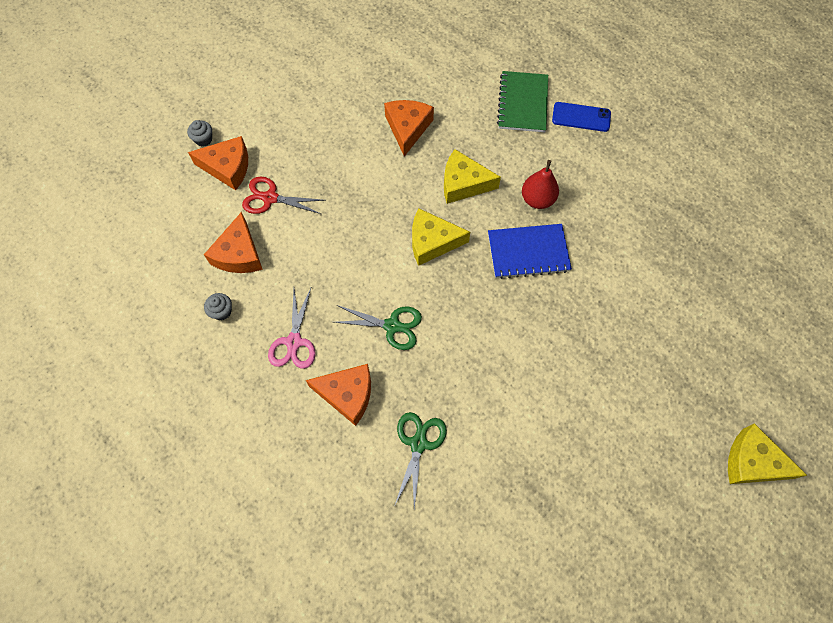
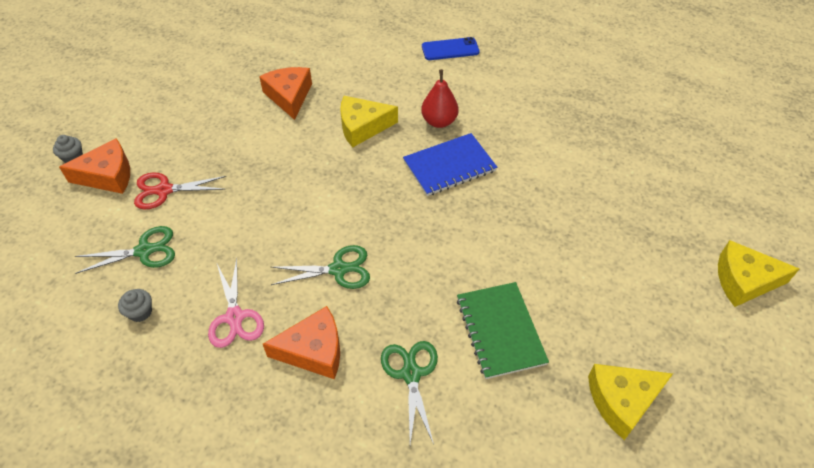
camera: 20 degrees left, 15 degrees down
(239, 254) = (144, 251): orange cheese -> green scissors
(432, 242) = (351, 183): yellow cheese -> yellow cheese (622, 401)
(522, 103) = (392, 51): green notebook -> green notebook (500, 331)

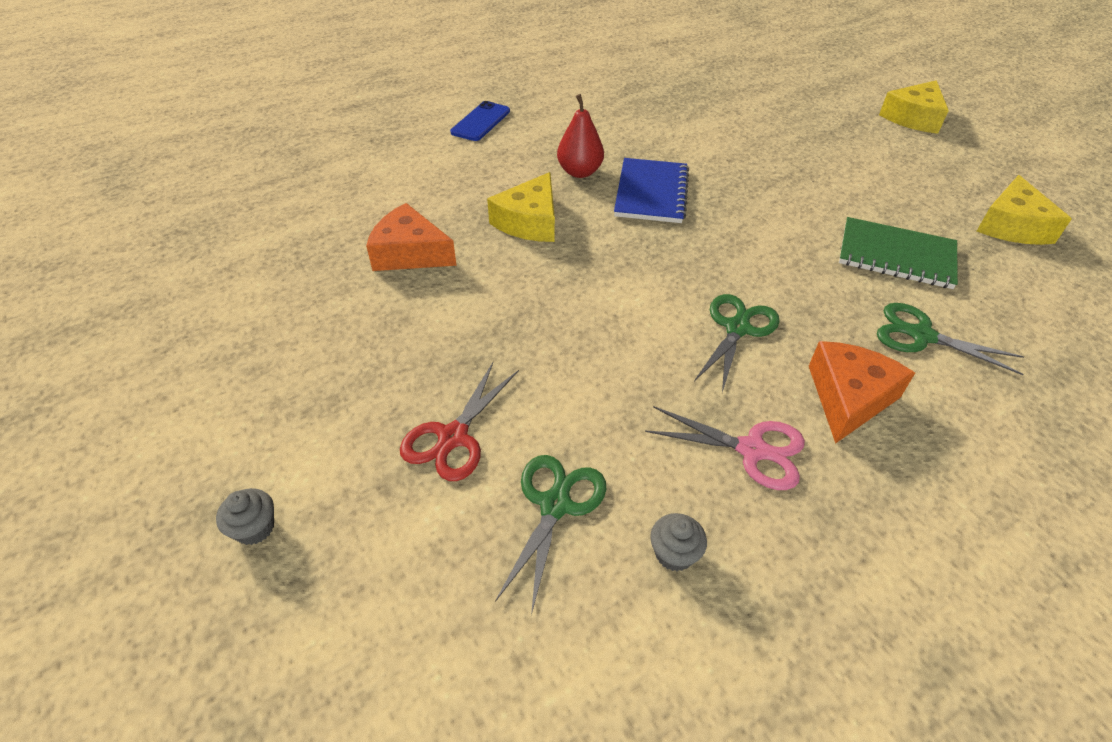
camera: 55 degrees left, 5 degrees down
(108, 175) = (350, 494): orange cheese -> none

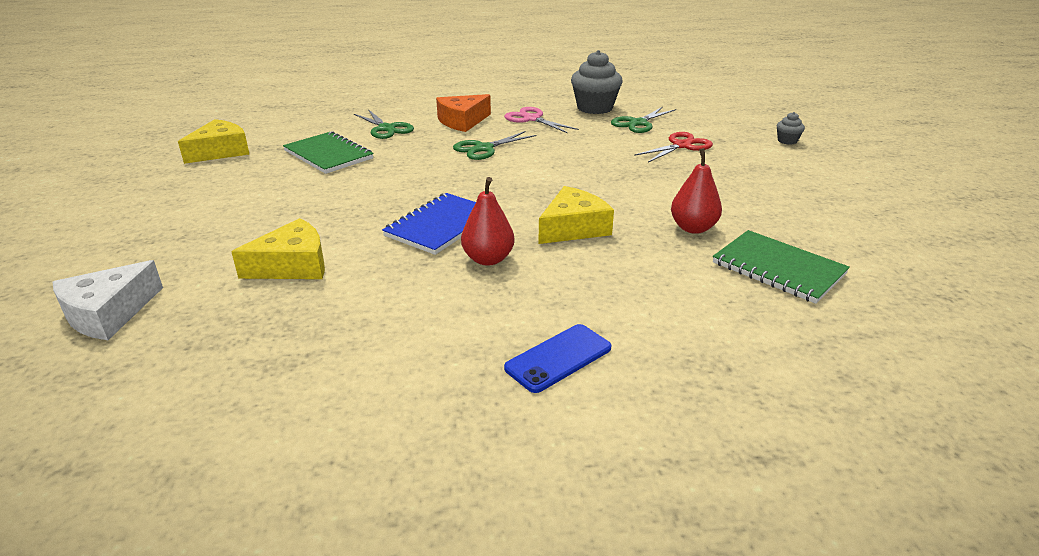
camera: 155 degrees left, 15 degrees down
(326, 224) = (778, 268): none -> green notebook
(410, 253) = (693, 228): orange cheese -> red pear
(674, 553) = (594, 108): grey cupcake -> grey cupcake, size x2.12
(769, 84) = (108, 313): none -> white cheese
(913, 118) = (75, 231): yellow cheese -> yellow cheese (293, 265)

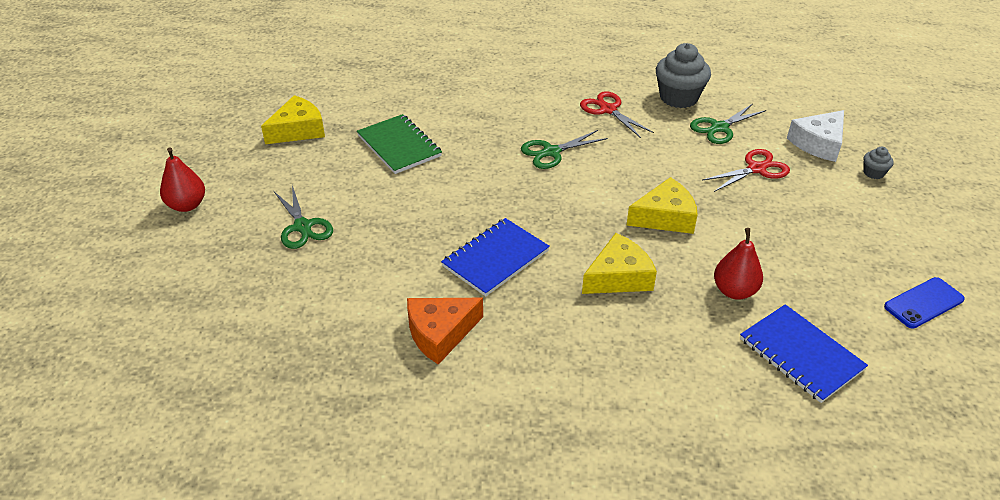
camera: 10 degrees right, 10 degrees up
(108, 313) = (211, 330): white cheese -> white cheese (818, 143)
(293, 265) = (360, 293): yellow cheese -> yellow cheese (665, 217)
(386, 129) = (458, 111): green scissors -> green scissors (303, 226)
(462, 121) = (536, 107): orange cheese -> orange cheese (440, 333)
(488, 259) = (532, 307): red pear -> red pear (187, 205)
(531, 119) = (608, 110): pink scissors -> red scissors
(558, 358) = (574, 431): blue phone -> blue phone (923, 303)
(778, 268) = (800, 354): green notebook -> blue notebook

